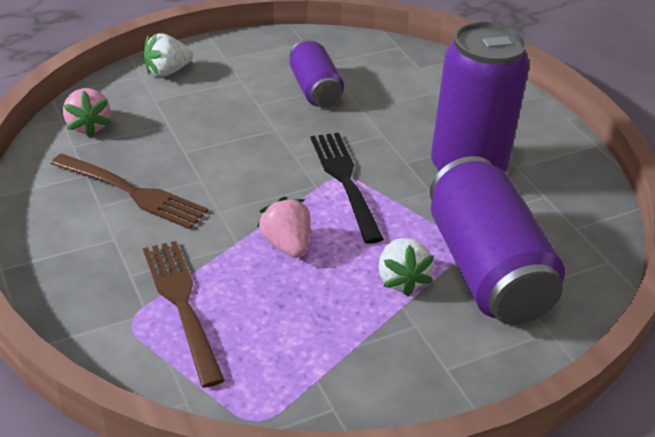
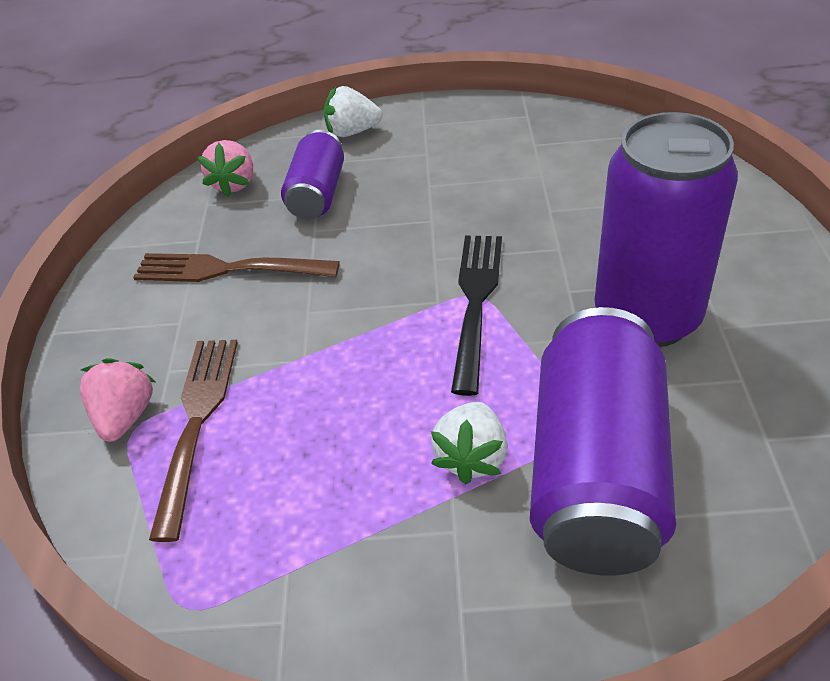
camera: 30 degrees right, 5 degrees up
(131, 192) = (229, 269): brown fork -> brown fork turned 135 degrees clockwise
(287, 244) = (358, 373): pink strawberry -> pink strawberry (125, 416)
(315, 89) = (506, 176): purple can -> purple can (317, 194)

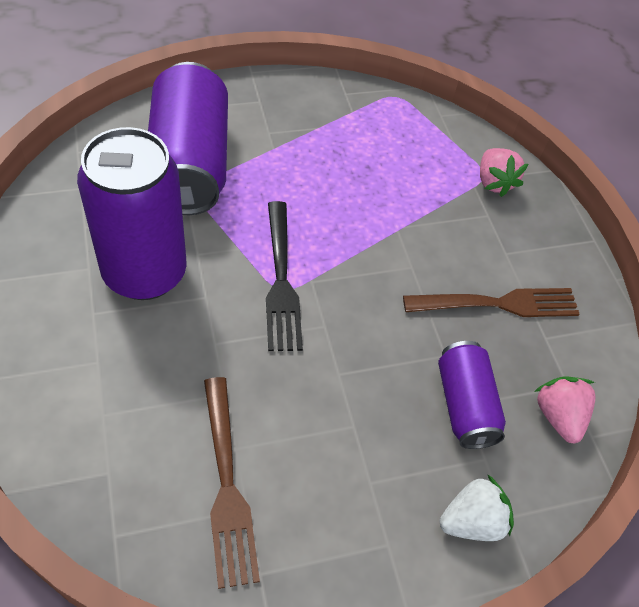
camera: 155 degrees right, 10 degrees up
(196, 424) = (445, 180): brown fork -> brown fork (226, 483)
(472, 457) = (265, 168): white strawberry -> none

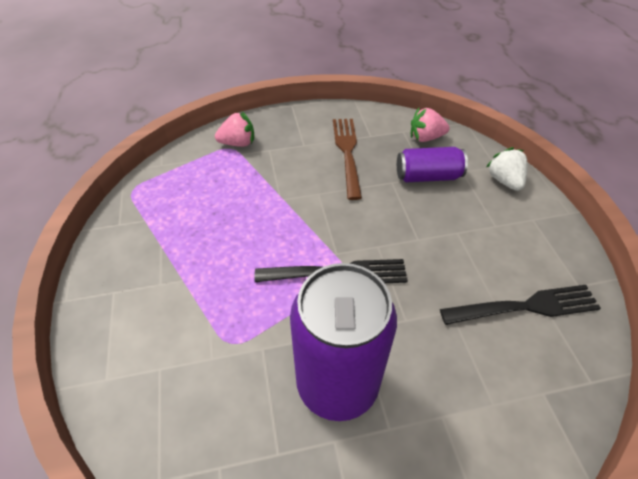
camera: 80 degrees left, 5 degrees down
(189, 163) = (194, 352): purple can -> none
(226, 483) = (524, 307): brown fork -> black fork

